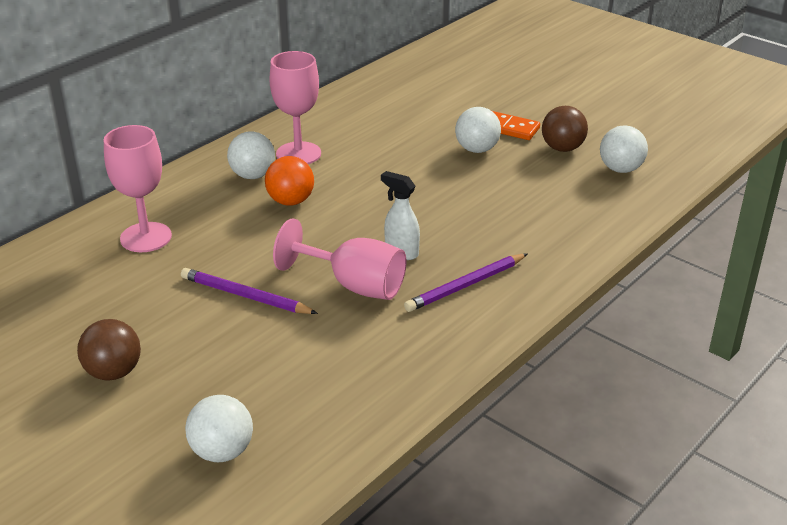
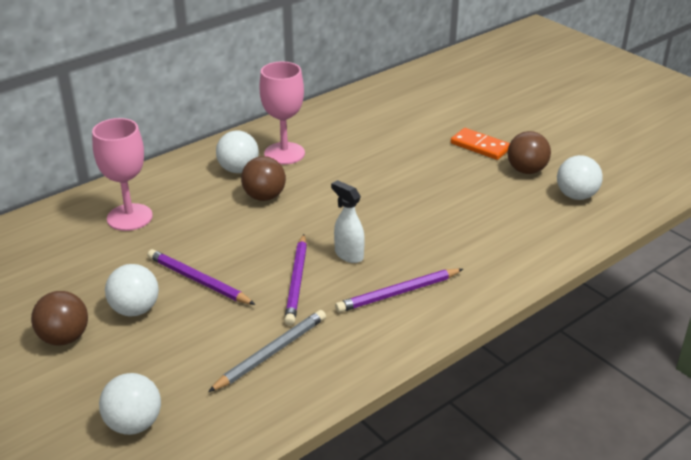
camera: 10 degrees right, 0 degrees up
(290, 201) = (264, 197): orange ball -> brown ball
(349, 361) = (271, 353): none -> grey pencil
(354, 285) = (297, 281): pink goblet -> purple pencil
(477, 149) = (446, 164): white ball -> white ball (135, 310)

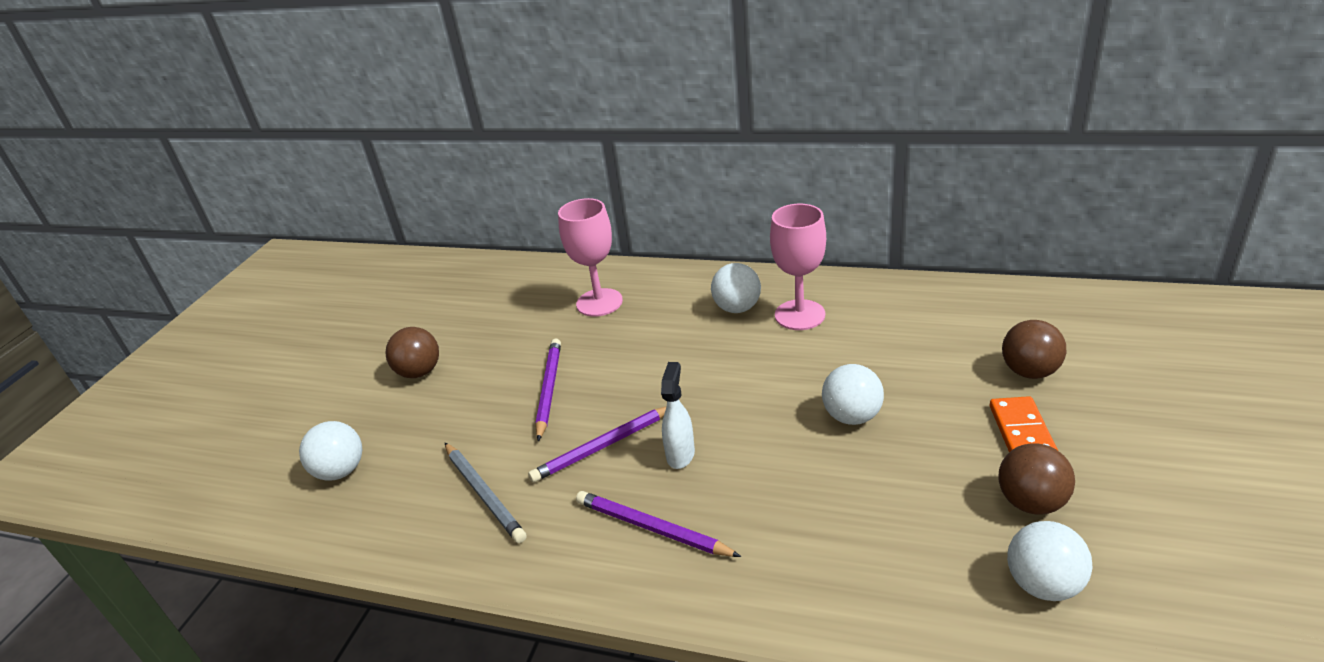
camera: 60 degrees right, 0 degrees up
(135, 310) = (481, 382): white ball -> white ball (852, 416)
(264, 197) = (713, 347): brown ball -> brown ball (1029, 371)
(271, 353) = (484, 494): grey pencil -> grey pencil turned 45 degrees clockwise

